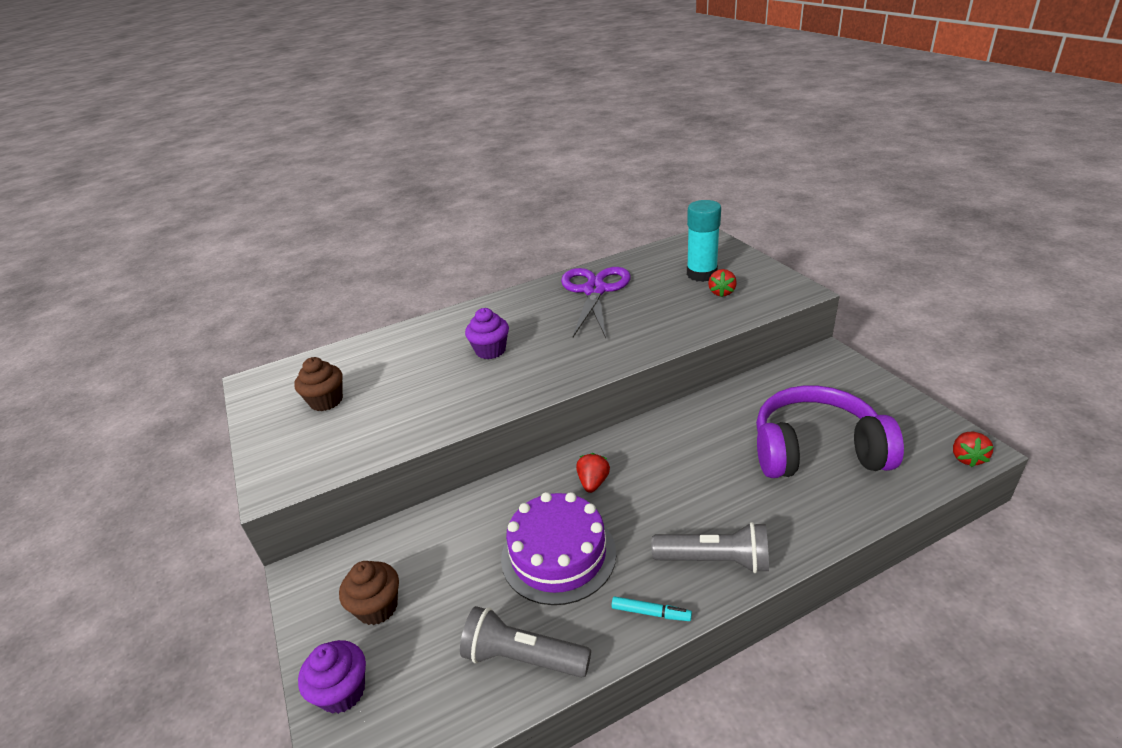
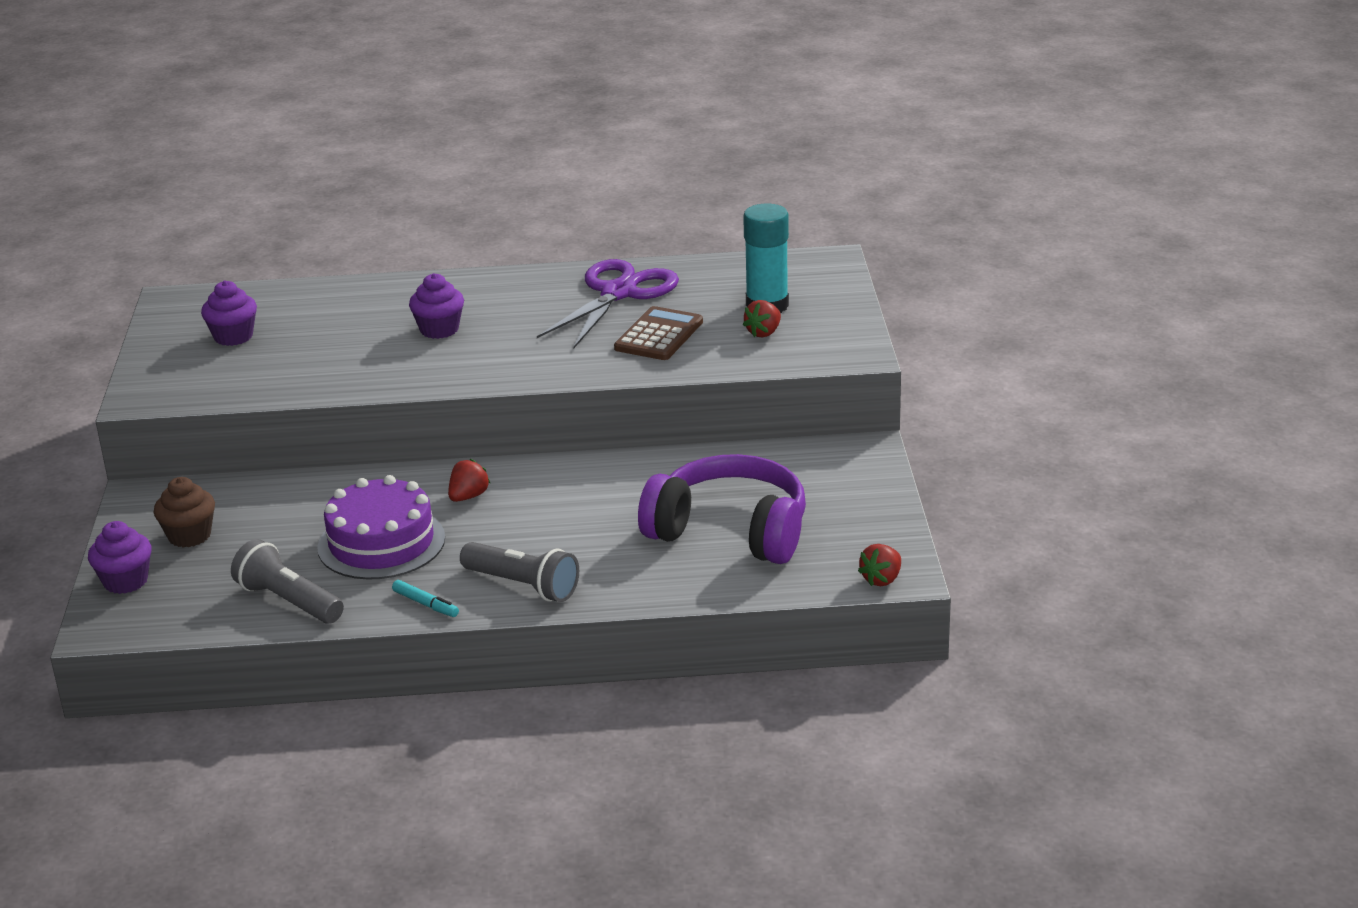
camera: 20 degrees right, 5 degrees down
(326, 401) = (233, 337): brown cupcake -> purple cupcake
(654, 313) = (659, 335): none -> brown calculator

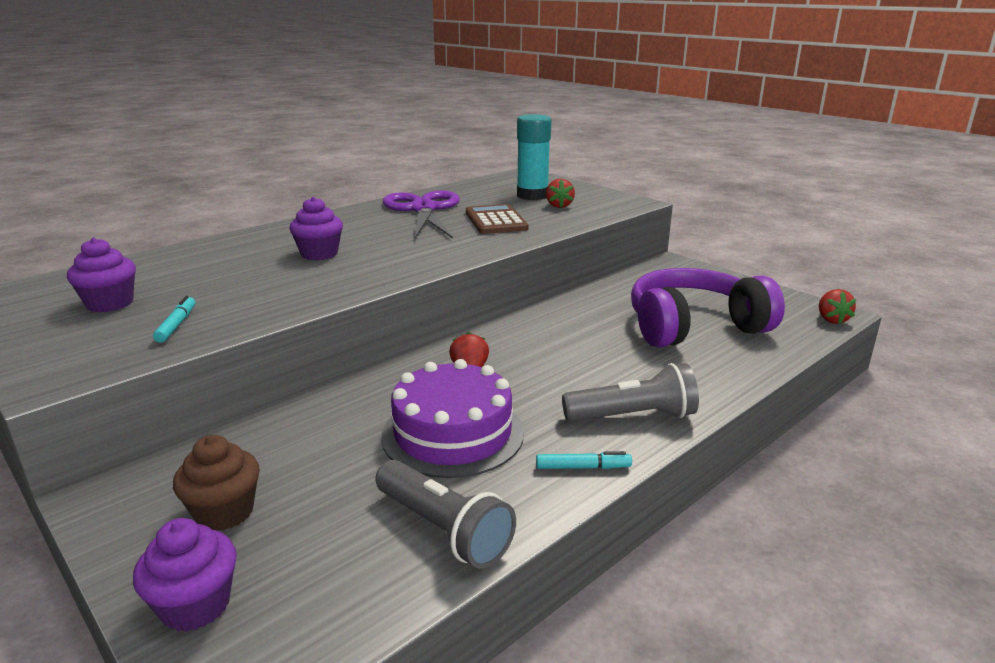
camera: 40 degrees left, 5 degrees down
(252, 376) = (176, 325): none -> turquoise marker
(288, 601) = (444, 529): grey flashlight -> grey flashlight turned 135 degrees counterclockwise

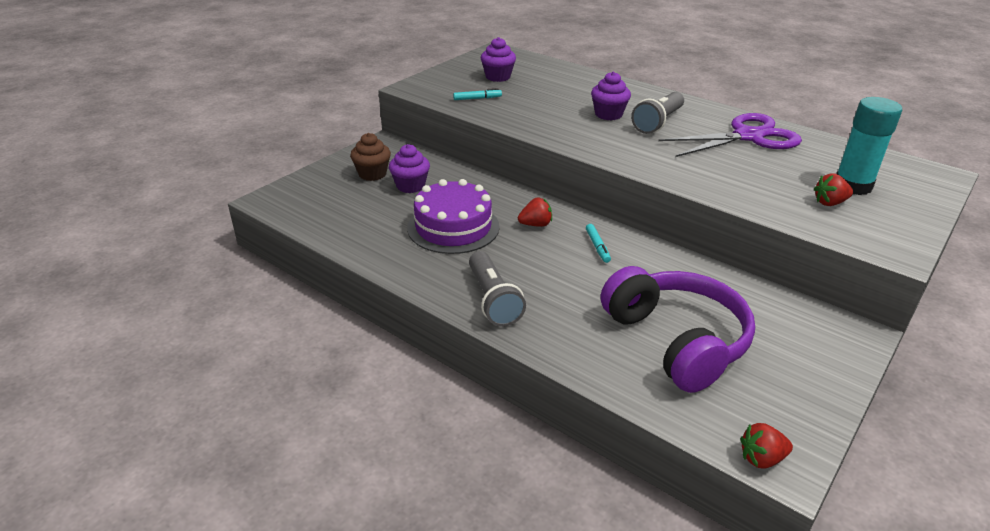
camera: 80 degrees right, 10 degrees up
(195, 605) = (312, 182): purple cupcake -> purple cupcake (410, 186)
(444, 529) = (362, 235): grey flashlight -> grey flashlight (658, 123)
(496, 221) = (746, 172): brown calculator -> none
(583, 467) = (425, 279): turquoise marker -> turquoise marker (597, 247)

